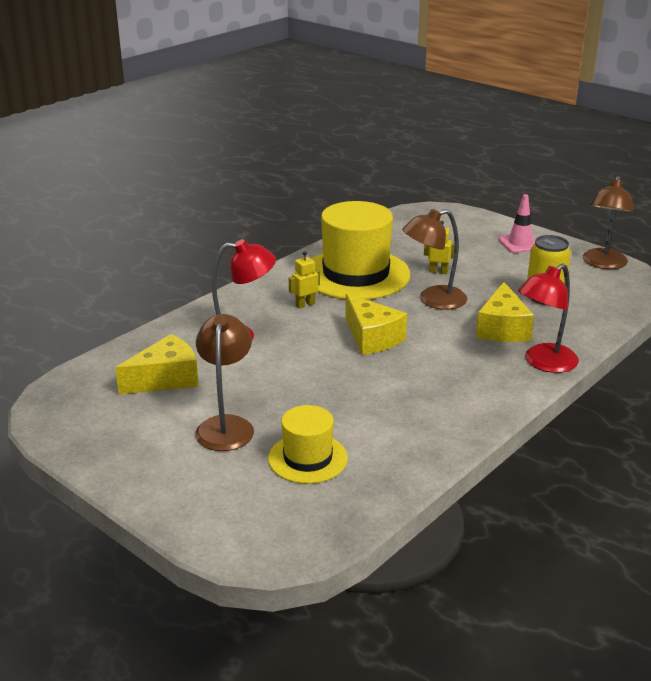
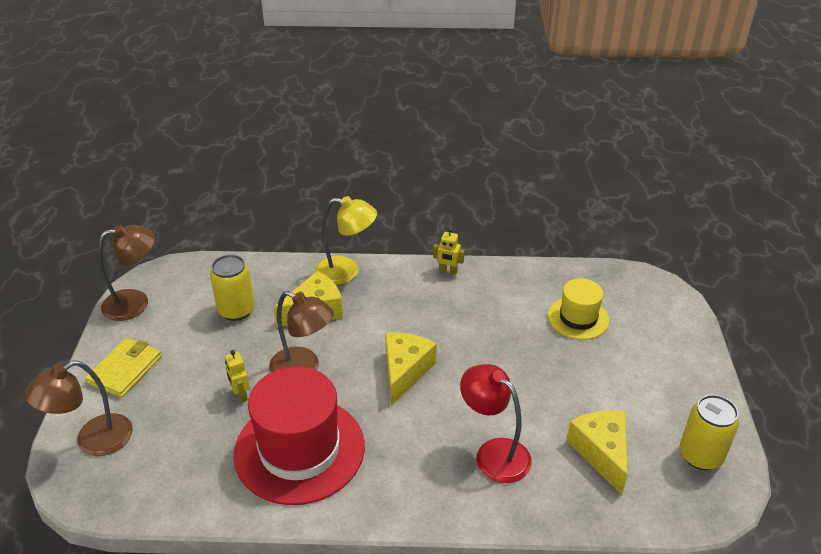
camera: 130 degrees left, 10 degrees up
(85, 421) = (700, 455): none -> yellow can
(166, 379) = (601, 452): yellow cheese -> yellow cheese turned 60 degrees clockwise
(226, 425) = (601, 376): brown lamp -> brown lamp (93, 441)
(305, 304) = (395, 448): yellow robot -> yellow robot (448, 271)
(356, 274) = (299, 449): yellow hat -> red hat
(520, 243) = (125, 370): pink traffic cone -> yellow wallet
(544, 363) = (346, 272): red lamp -> yellow lamp

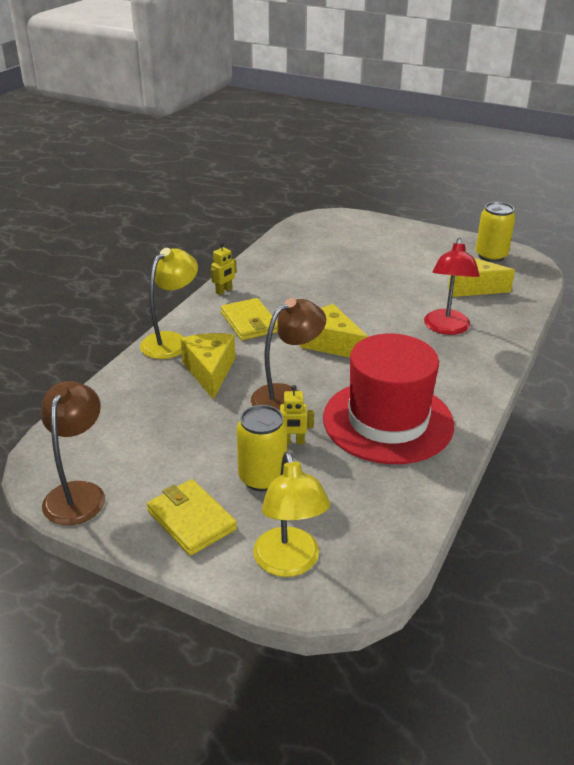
camera: 65 degrees left, 5 degrees down
(93, 441) = (289, 563): brown lamp -> yellow lamp
(236, 310) = (164, 420): yellow can -> yellow can (262, 478)
(405, 306) = (249, 322): none -> yellow wallet
(494, 453) = (446, 328): red lamp -> red lamp turned 60 degrees counterclockwise
(578, 318) = (331, 255): yellow hat -> none

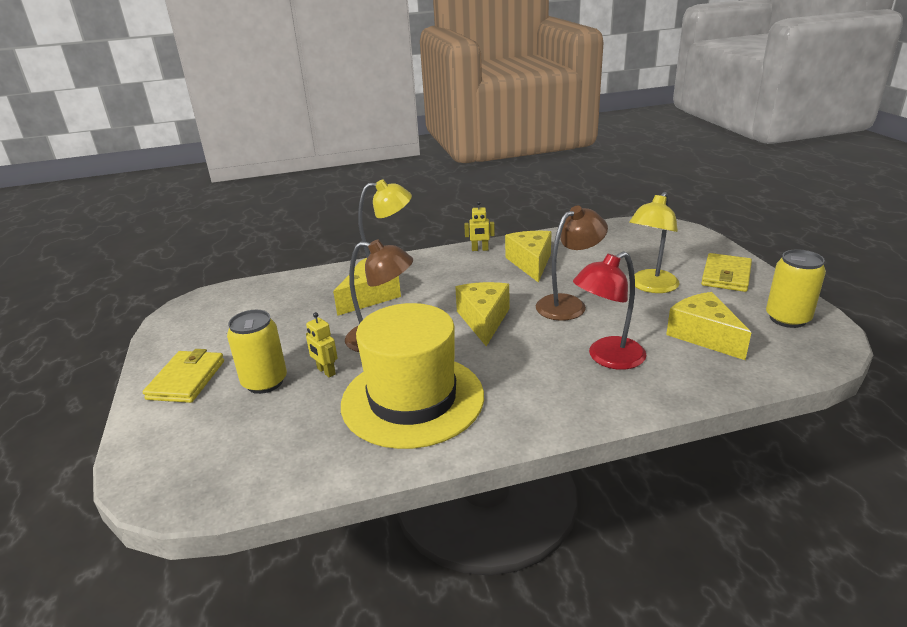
camera: 50 degrees right, 5 degrees down
(78, 493) = (177, 327): brown lamp -> brown lamp (568, 304)
(249, 322) = (456, 278): yellow wallet -> yellow wallet (726, 276)
(284, 285) = (531, 263): none -> yellow cheese
(289, 563) = (171, 446): yellow lamp -> yellow lamp (650, 287)
(388, 421) = (412, 399): red hat -> yellow hat

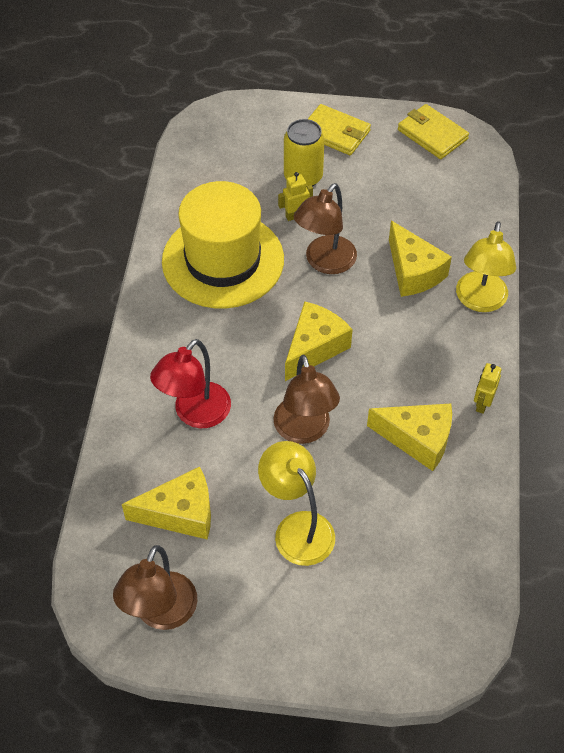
camera: 110 degrees right, 25 degrees up
(484, 320) = (314, 347): yellow cheese -> yellow cheese turned 75 degrees counterclockwise
(607, 358) = (195, 414): red lamp -> red lamp turned 135 degrees counterclockwise
(726, 276) = (278, 624): yellow wallet -> yellow wallet (432, 134)
(787, 318) = (161, 614): yellow can -> brown lamp

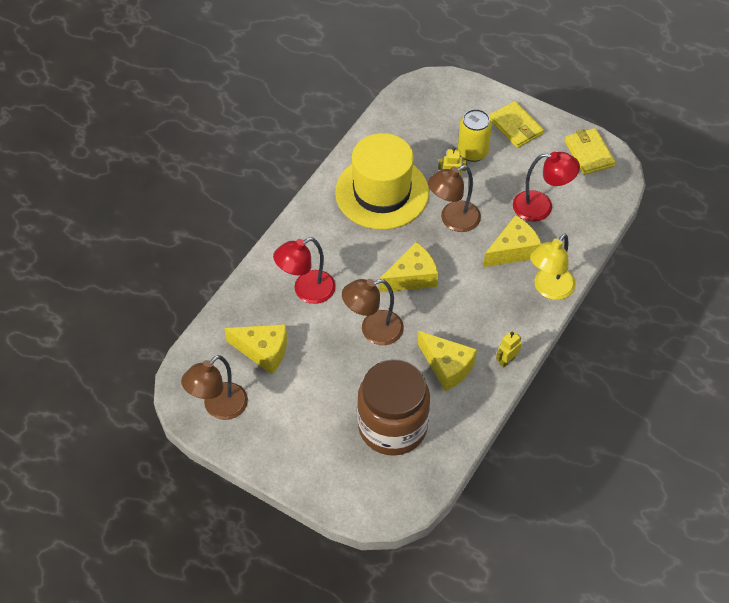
camera: 25 degrees right, 0 degrees up
(297, 528) = (333, 391): yellow lamp -> none
(304, 431) = (373, 330): brown lamp -> brown lamp turned 60 degrees clockwise
(395, 543) = (392, 426): none -> brown jar
(413, 272) = (513, 250): yellow cheese -> yellow cheese turned 120 degrees counterclockwise
(415, 211) = (541, 207): none -> red lamp

